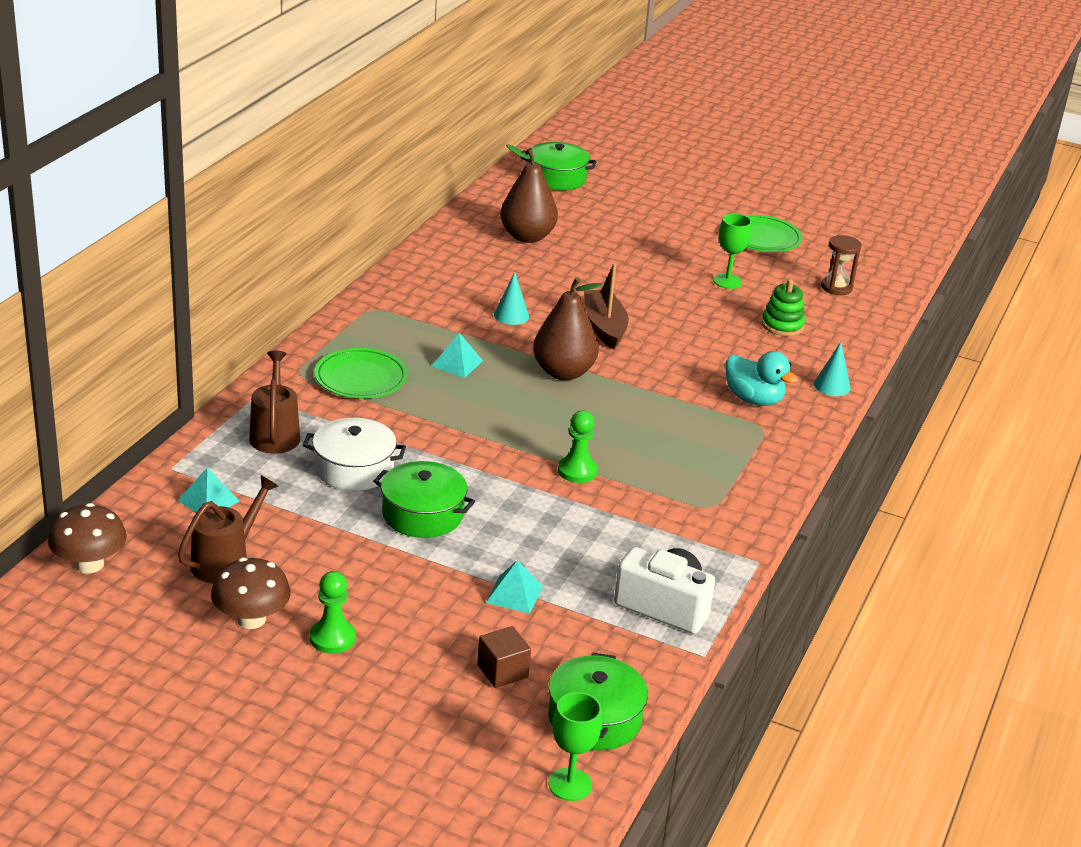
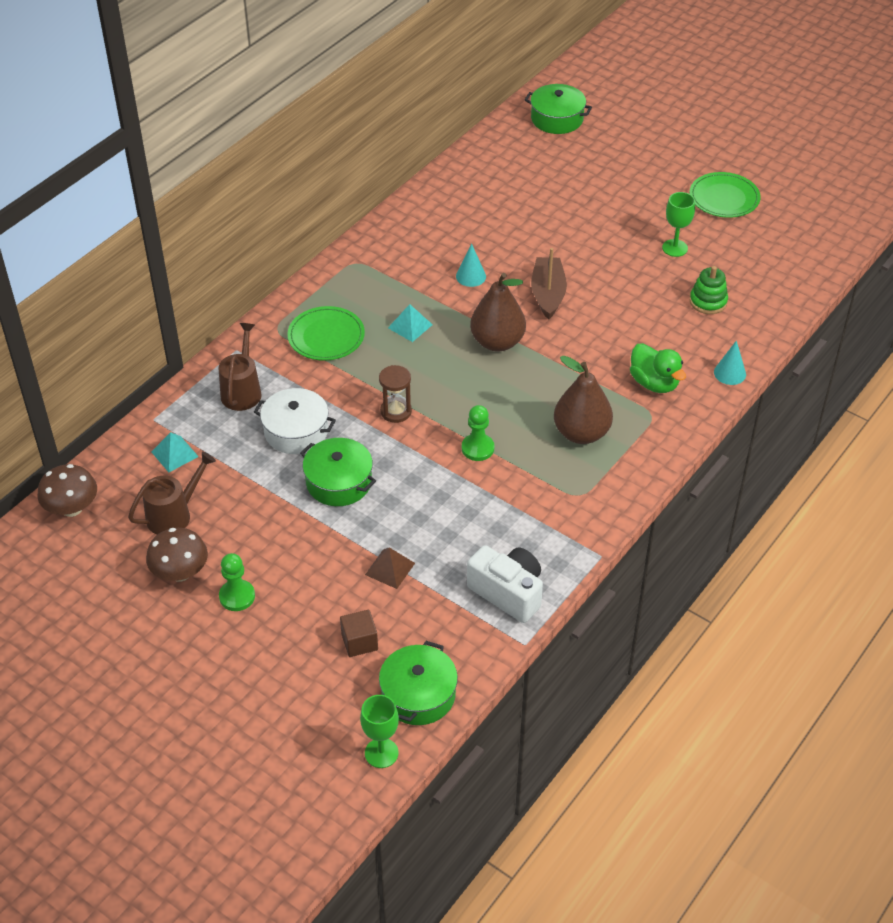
camera: 15 degrees right, 15 degrees up
(514, 594) = (390, 568): turquoise pyramid -> brown pyramid
(527, 237) = (510, 187): brown pear -> brown pear (581, 433)
(753, 399) = (654, 383): turquoise duck -> green duck
(836, 287) = (773, 260): brown hourglass -> brown hourglass (396, 411)

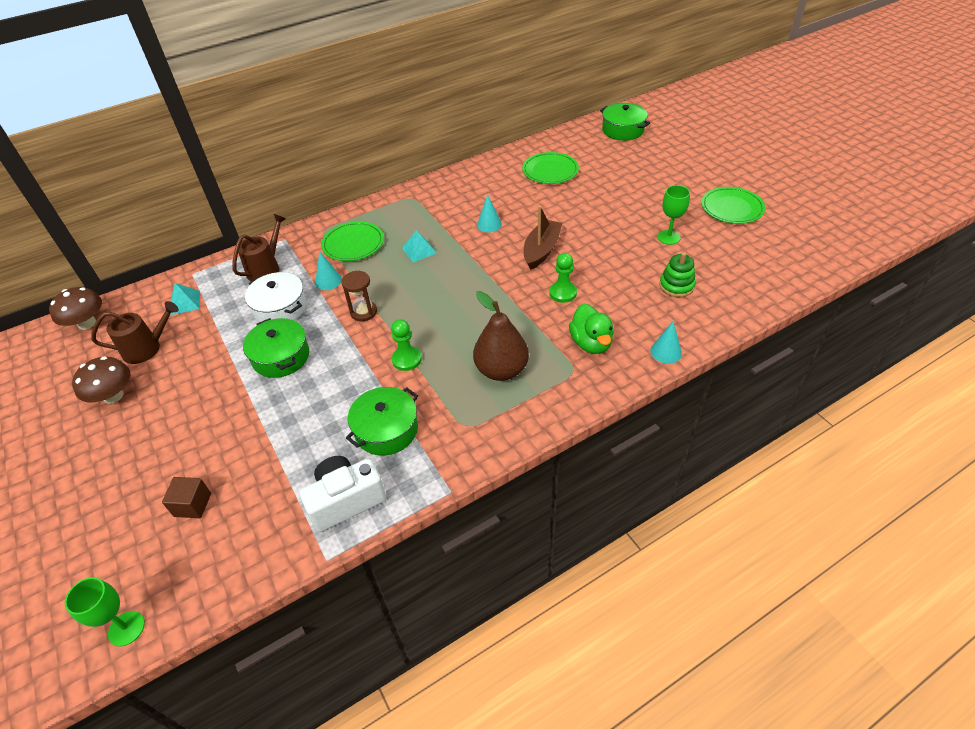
camera: 25 degrees right, 0 degrees up
(237, 596) = (135, 430): green pawn -> green pawn (563, 293)
(329, 387) = (328, 281): none -> turquoise cone
(390, 568) = (265, 444): brown pyramid -> none
(418, 694) = (201, 577): green pot -> green pot (386, 430)
(497, 342) = (478, 277): brown pear -> none
(501, 192) = (550, 171): none -> green plate
(508, 592) = (346, 500): white camera -> white camera turned 90 degrees counterclockwise

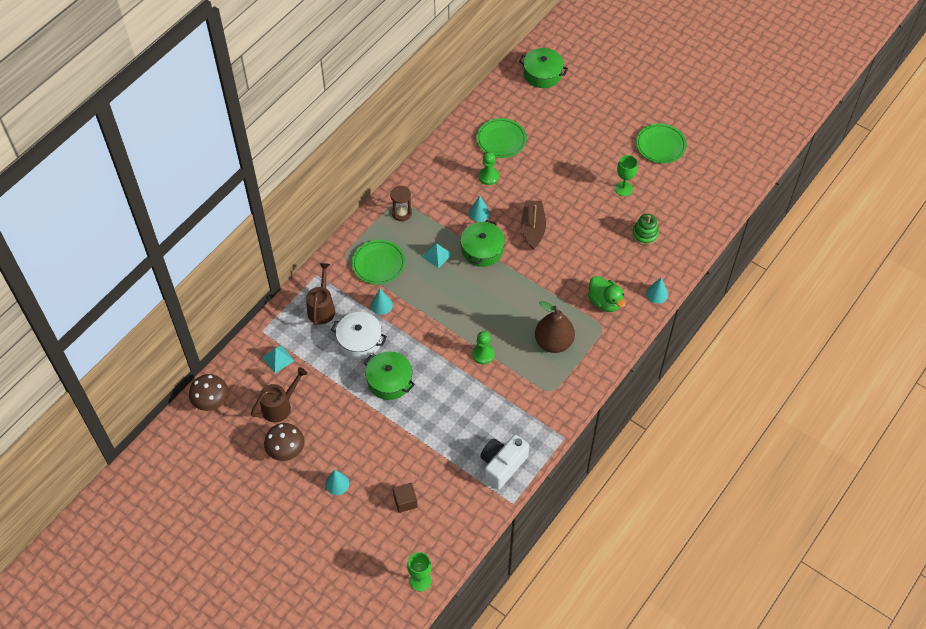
camera: 25 degrees left, 10 degrees up
(134, 453) = (337, 483): none -> turquoise cone
(363, 312) = (427, 325): brown hourglass -> brown hourglass (401, 213)
(386, 430) = (500, 411): green pot -> green pot (482, 250)
(563, 293) = (567, 264): green pawn -> green pawn (488, 176)

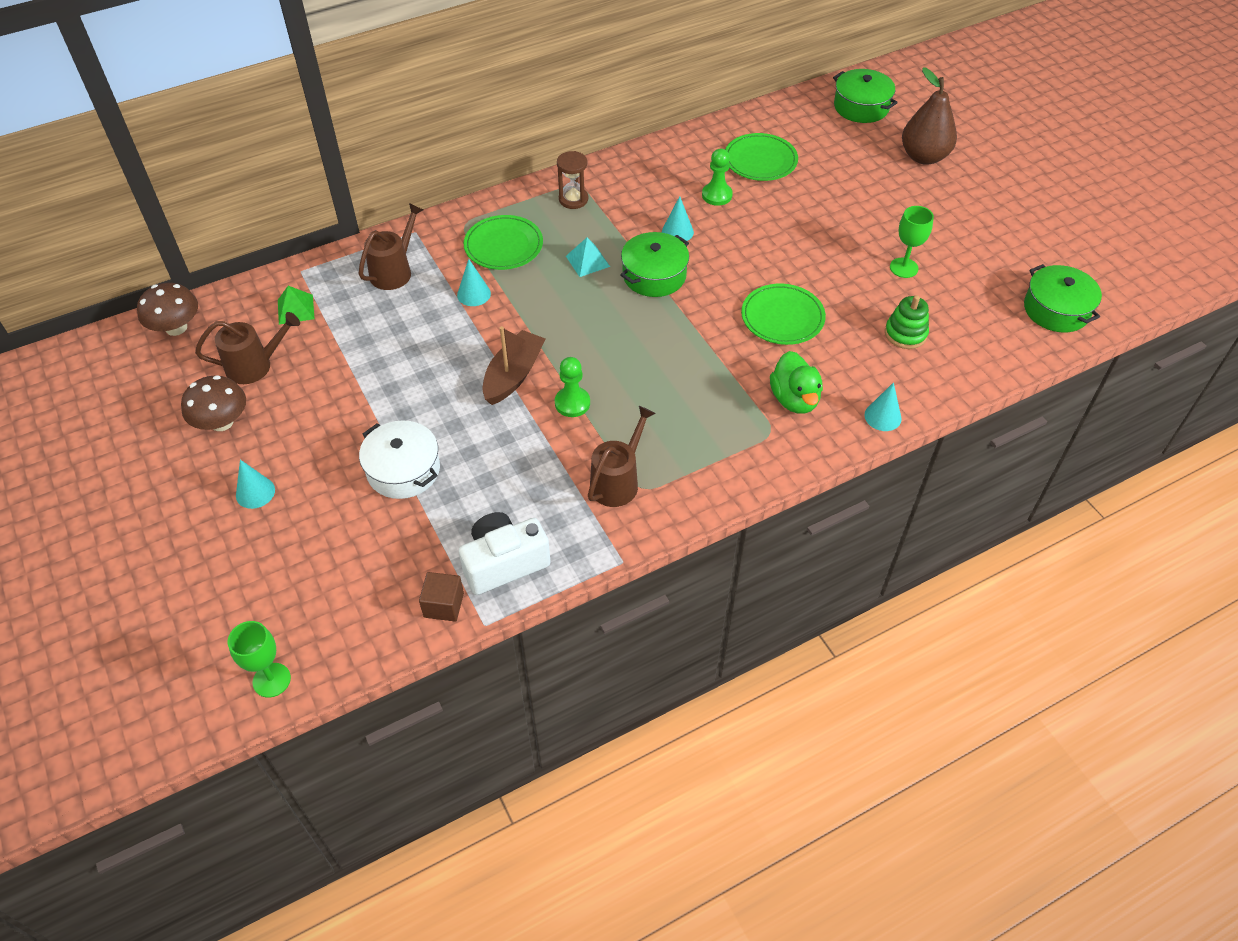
camera: 25 degrees right, 5 degrees down
(278, 359) = (295, 309): turquoise pyramid -> green pyramid
(359, 341) = (415, 326): white pot -> white pot (403, 470)
(389, 381) = (420, 388): green pot -> green pot (1056, 309)
(405, 501) = (330, 555): brown cube -> brown cube (444, 605)
(533, 228) = (742, 273): brown boat -> brown boat (513, 375)
(535, 392) = (617, 481): none -> brown watering can
(553, 342) = (685, 425): brown pear -> brown pear (924, 157)
(660, 145) = (989, 233): green plate -> green plate (782, 317)

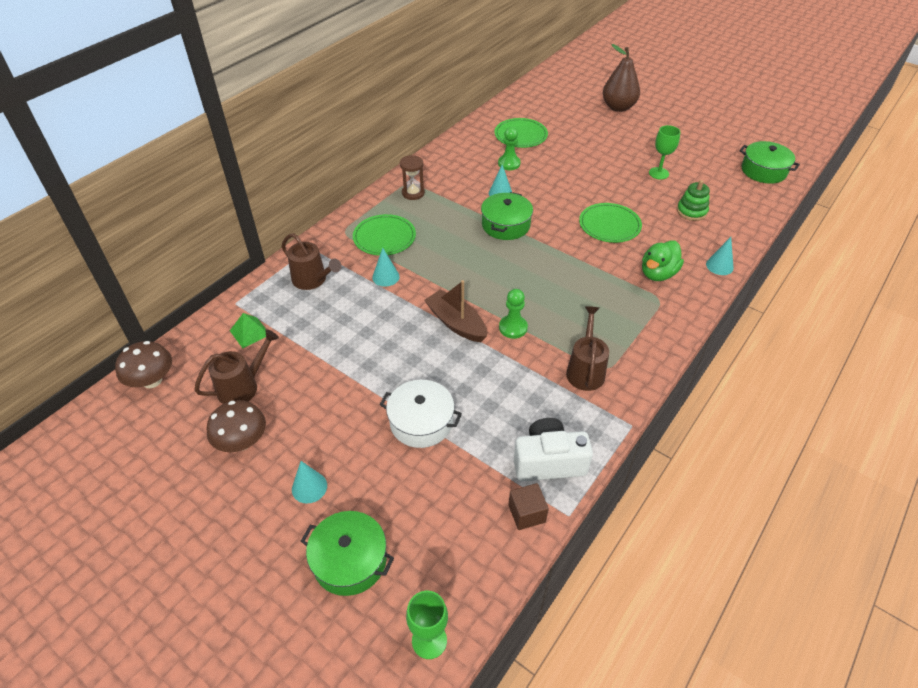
camera: 25 degrees left, 5 degrees down
(394, 271) = (312, 280): brown watering can -> brown watering can turned 120 degrees clockwise
(504, 563) = (548, 461): white camera -> white camera turned 45 degrees clockwise
(513, 375) = (456, 323): brown boat -> brown boat turned 45 degrees counterclockwise
(587, 261) = (453, 229): turquoise pyramid -> none
(794, 399) = (658, 274): green duck -> green duck turned 75 degrees clockwise
(861, 107) = (558, 89): green pot -> green pot (350, 560)

